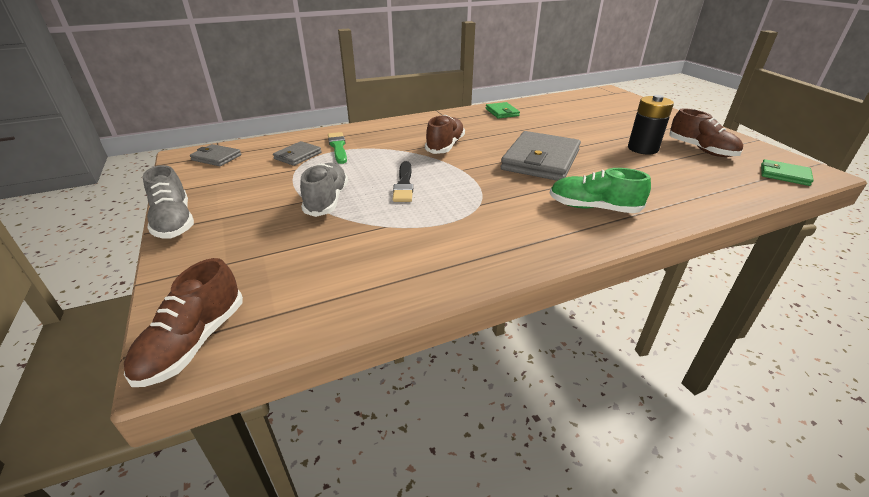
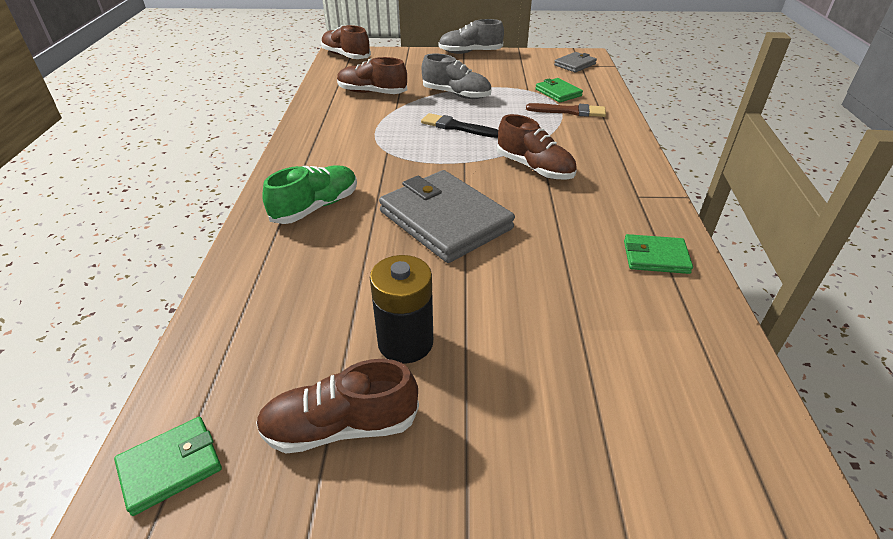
camera: 115 degrees right, 5 degrees up
(298, 156) = (558, 92): grey wallet -> green wallet
(338, 147) = (569, 111): green brush -> brown brush
(350, 256) = (372, 93): none -> brown shoe

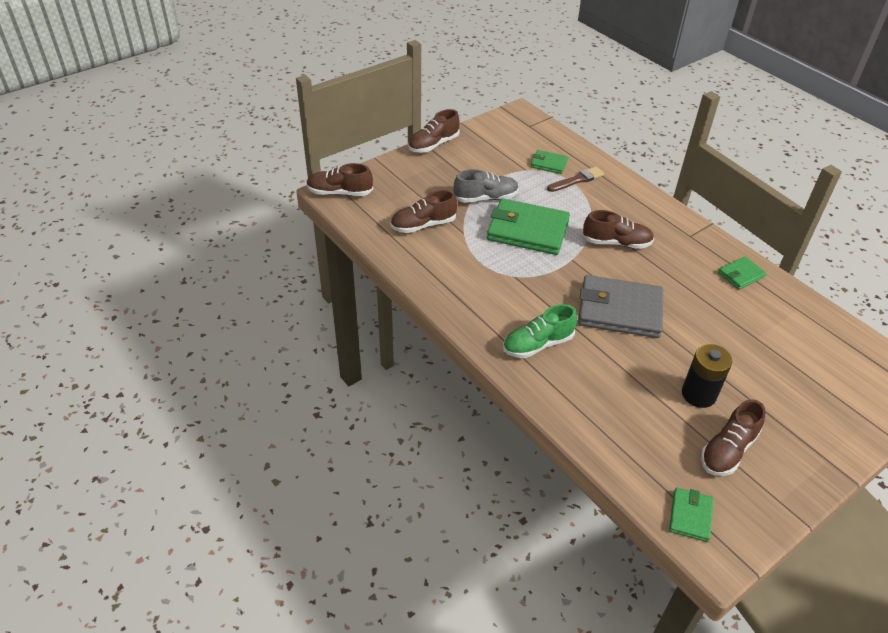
camera: 40 degrees left, 5 degrees up
(316, 207) = (538, 344): green shoe -> green shoe turned 120 degrees counterclockwise
(456, 127) = (527, 230): black brush -> green wallet
(470, 52) = (433, 144): grey shoe -> brown shoe
(575, 64) = (524, 127): grey wallet -> none

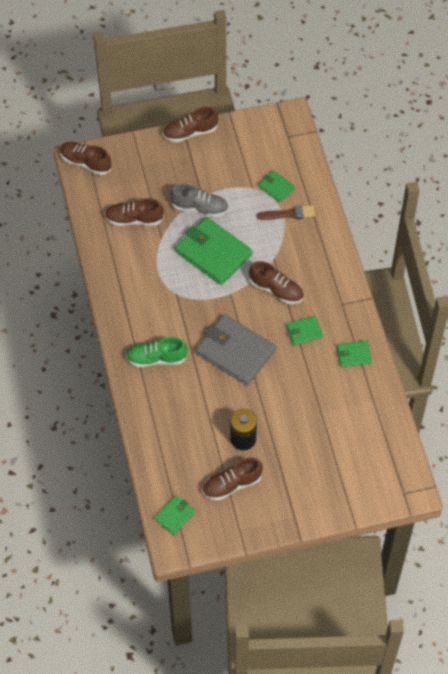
camera: 25 degrees right, 15 degrees up
(674, 270) = (304, 331): none -> green wallet

